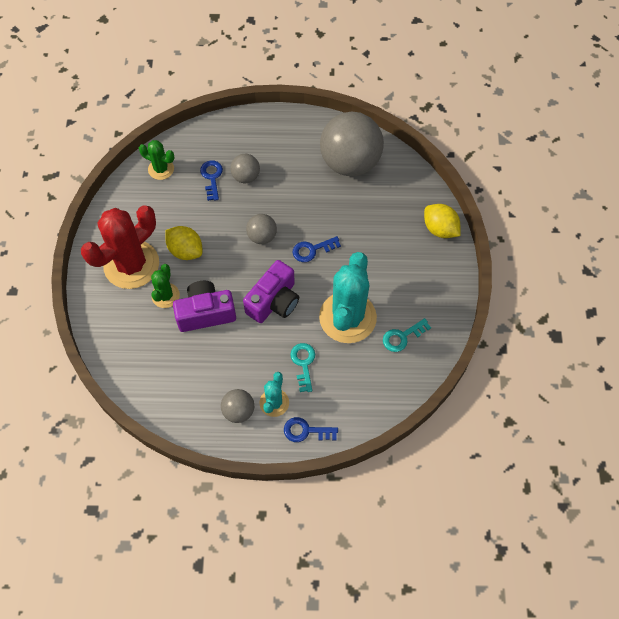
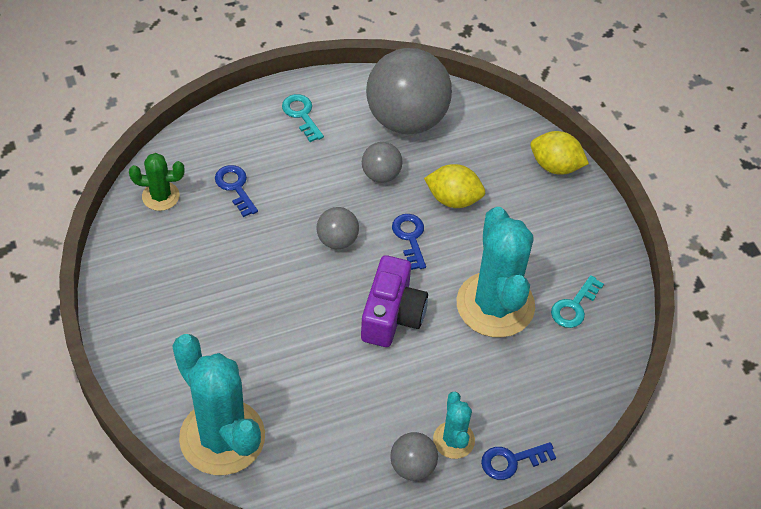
camera: 25 degrees left, 10 degrees down
(127, 348) = (222, 437): none -> turquoise cactus
(131, 264) = (177, 328): red cactus -> none
(165, 295) = (243, 353): green cactus -> none
(185, 250) = (243, 288): yellow lemon -> yellow lemon (453, 199)
(205, 313) = (309, 358): purple camera -> none
(246, 176) = (280, 173): grey ball -> grey ball (381, 175)
(303, 363) = (467, 379): turquoise key -> turquoise key (301, 115)
(312, 250) = (410, 237): blue key -> blue key turned 120 degrees clockwise

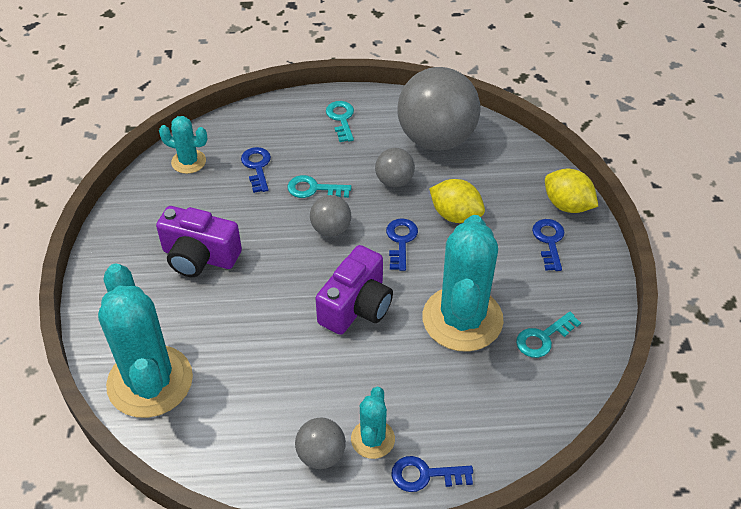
camera: 20 degrees right, 5 degrees down
(160, 196) = (188, 162): green cactus -> turquoise cactus
(216, 298) = (199, 257): none -> purple camera
(303, 200) = (313, 189): none -> turquoise key
(550, 207) = (549, 241): none -> blue key

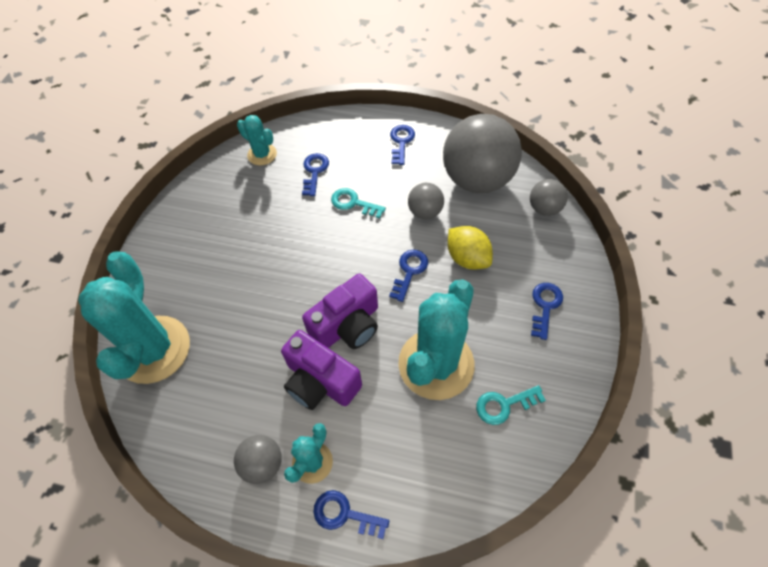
camera: 20 degrees right, 10 degrees up
(199, 257) = (237, 244): purple camera -> purple camera (320, 381)
(331, 229) = (353, 245): grey ball -> grey ball (544, 208)
(341, 119) = (401, 142): turquoise key -> blue key
(567, 205) = (575, 273): yellow lemon -> none

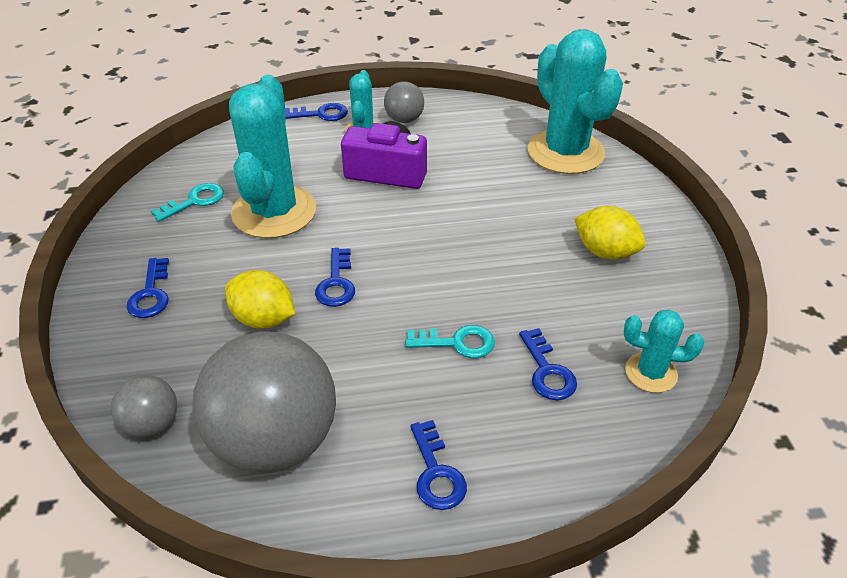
camera: 155 degrees right, 15 degrees down
(216, 236) = (605, 252): none -> yellow lemon
(347, 325) = (385, 216): purple camera -> none
(425, 212) = (344, 362): grey ball -> none

